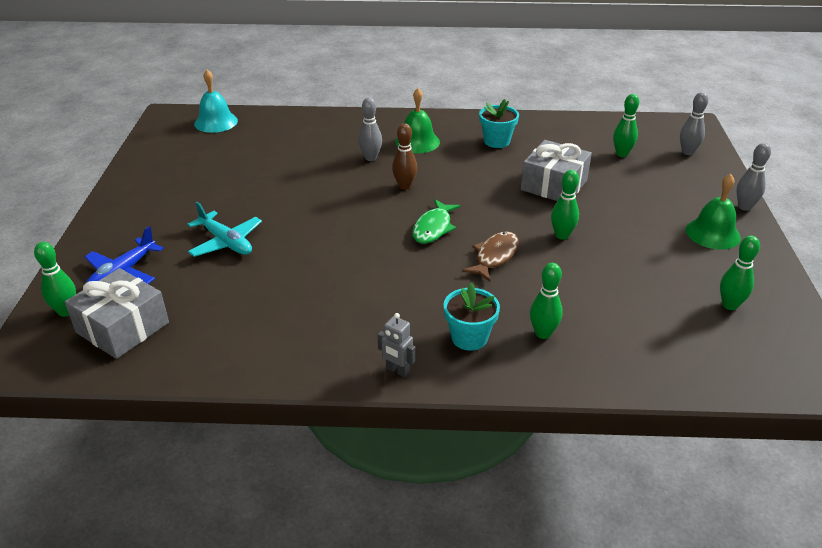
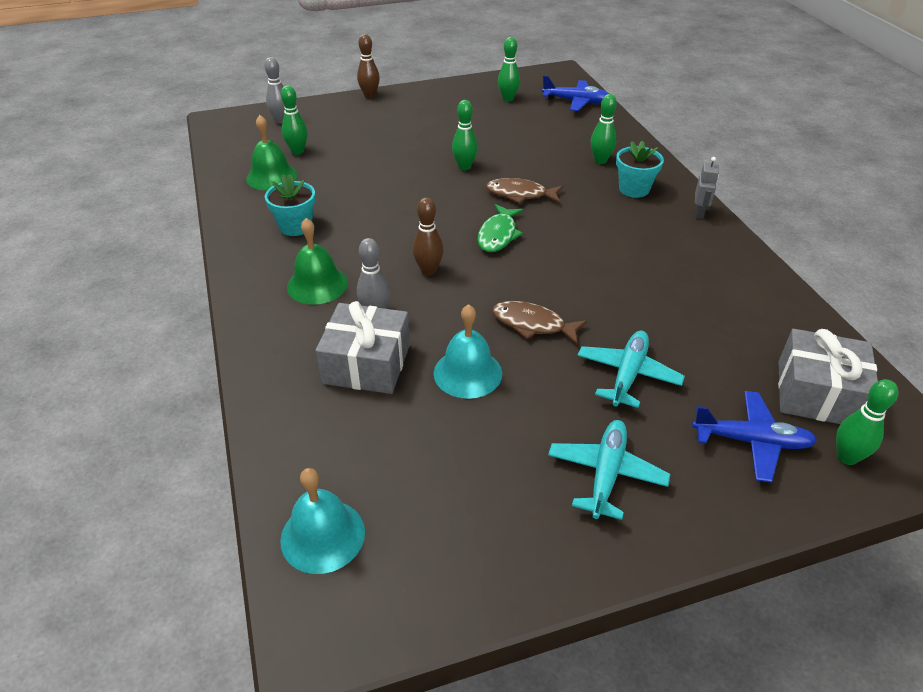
camera: 110 degrees left, 5 degrees up
(162, 208) = (606, 474): none -> turquoise plane
(285, 180) = (467, 373): none -> turquoise bell
(310, 216) = (532, 324): none -> brown fish
(433, 228) = (498, 235): green fish -> green fish turned 105 degrees clockwise
(554, 185) = (378, 180): grey gift -> grey gift (366, 364)
(713, 233) = (418, 106): green bell -> green bell (272, 176)
(715, 365) = (576, 101): none -> blue plane
(744, 207) = (370, 96): grey bowling pin -> brown bowling pin

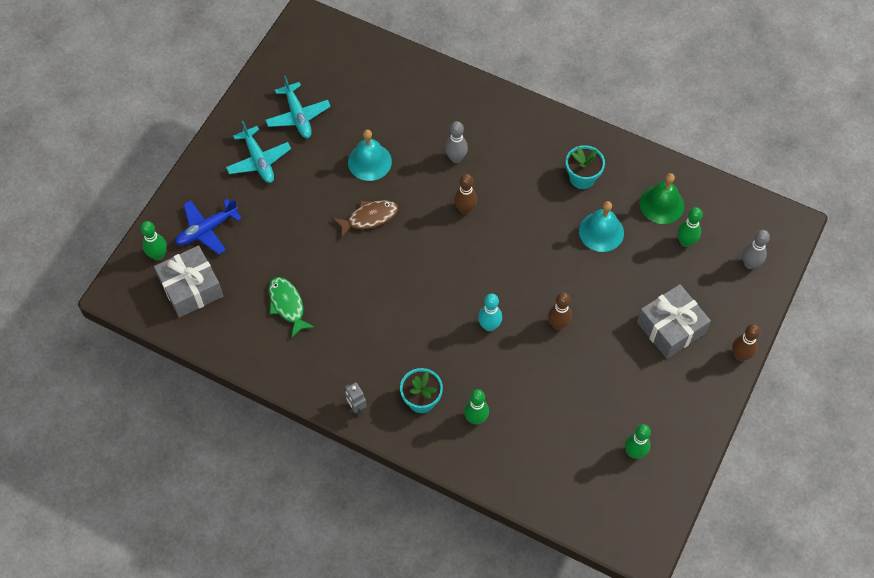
camera: 135 degrees right, 20 degrees up
(317, 284) = (509, 150): green bell -> none
(322, 535) = (344, 48): turquoise bell -> turquoise bell (601, 231)
(366, 364) = (422, 127): grey gift -> grey gift (670, 328)
(464, 167) = (558, 324): green bowling pin -> brown bowling pin
(498, 235) = (460, 273): green fish -> green fish (287, 305)
(520, 194) = (489, 326): brown fish -> turquoise bowling pin
(576, 101) = (577, 500): blue plane -> none
(628, 374) = (293, 224): turquoise plane -> turquoise plane (298, 116)

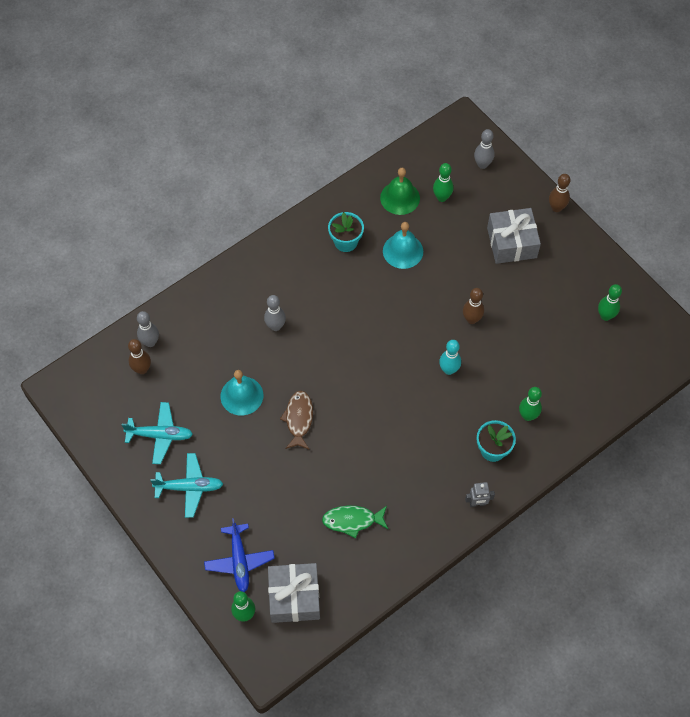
camera: 65 degrees left, 0 degrees up
(386, 67) = (150, 342): none -> grey bowling pin
(465, 209) = (330, 341): brown bowling pin -> brown bowling pin (142, 369)

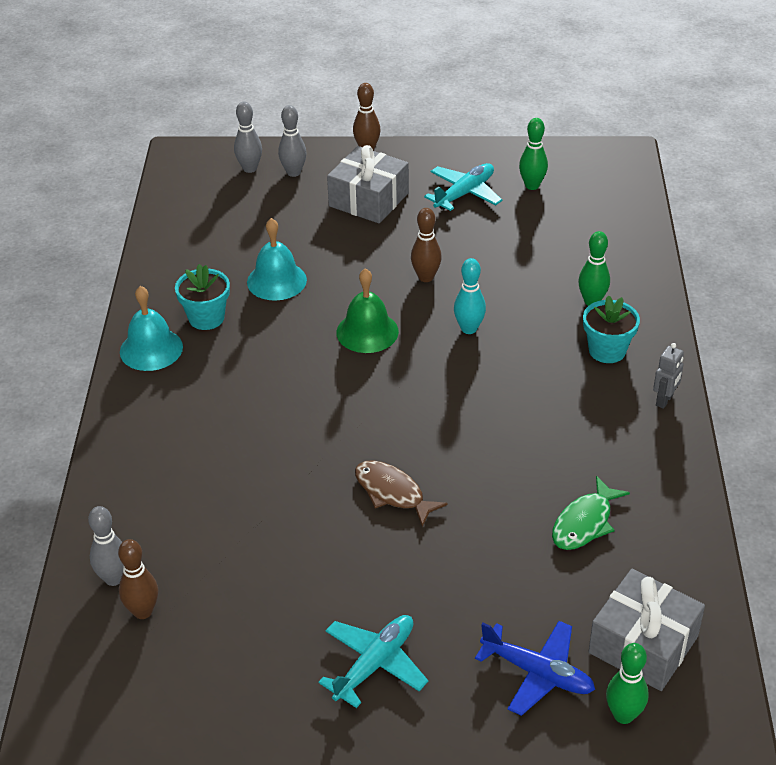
camera: 50 degrees left, 20 degrees down
(160, 435) = (263, 651): turquoise plane -> turquoise plane (464, 193)
(241, 395) = (299, 529): turquoise bell -> turquoise bell (151, 349)
(275, 326) = (241, 441): grey bowling pin -> grey bowling pin (293, 172)
(400, 198) = (208, 246): green bell -> green bell (367, 332)
(442, 197) = (250, 217): green bowling pin -> none

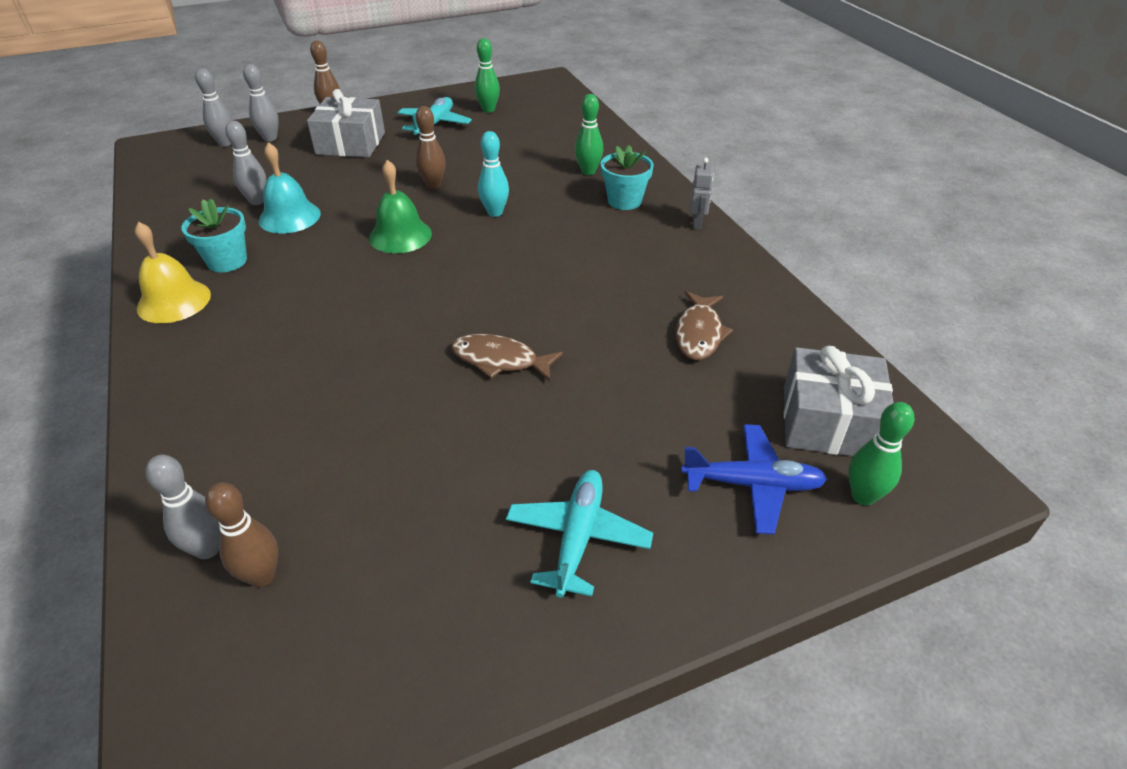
camera: 25 degrees left, 0 degrees up
(151, 349) = (174, 301): turquoise bell -> yellow bell
(254, 253) = (257, 201): none -> grey bowling pin
(584, 523) = (699, 333): green fish -> brown fish

